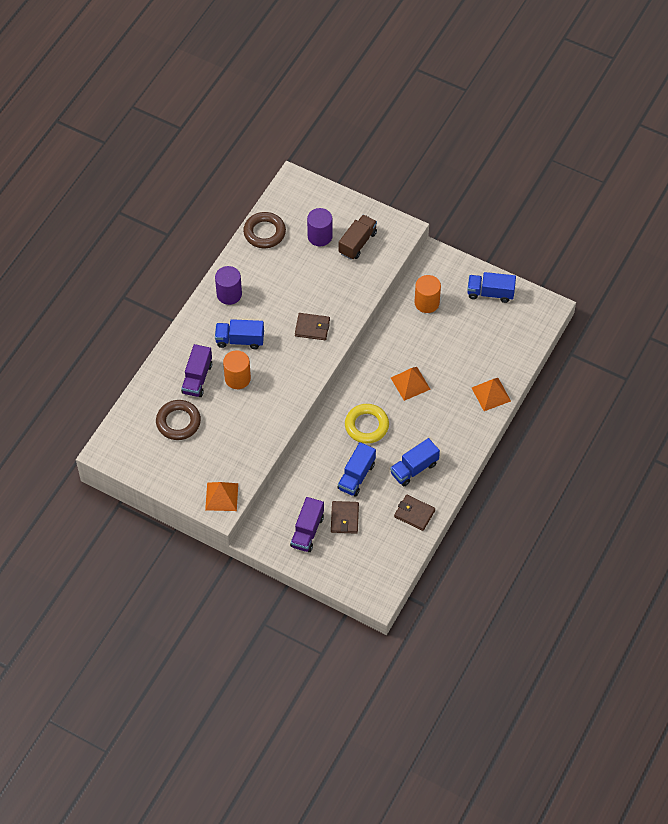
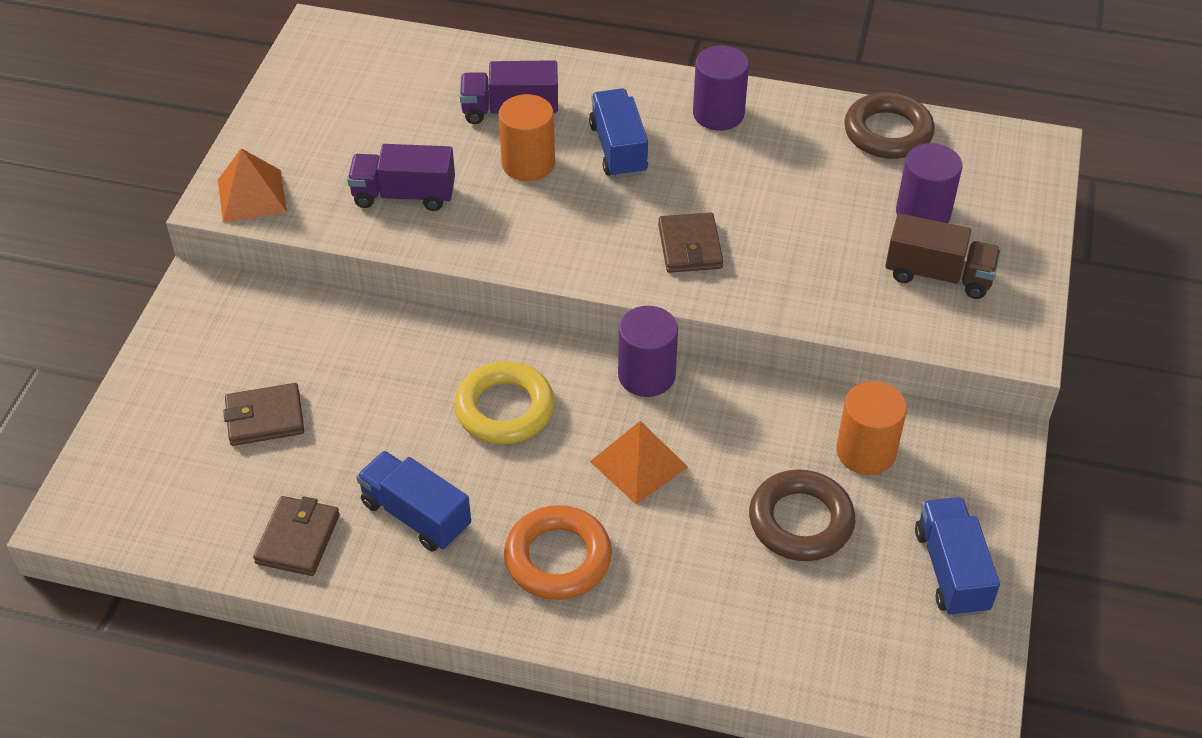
camera: 75 degrees right, 10 degrees down
(178, 422) = (405, 106): brown ring -> brown ring (801, 521)
(307, 531) = (224, 364): purple truck -> purple truck (404, 195)
(356, 476) = (373, 417): blue truck -> none
(363, 369) = (646, 375): none -> purple cylinder
(449, 422) = (558, 558): none -> orange ring
(491, 394) = (663, 628): orange pyramid -> none

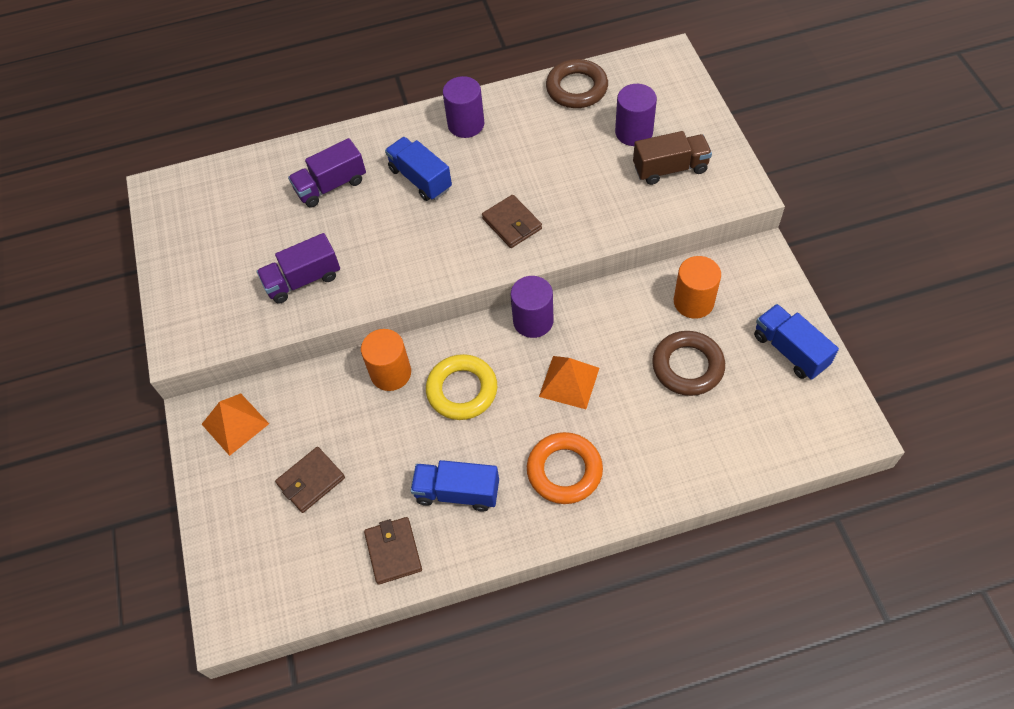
camera: 25 degrees left, 10 degrees up
(252, 195) = (198, 332): orange pyramid -> orange pyramid (235, 423)
(528, 163) = (369, 217): orange cylinder -> orange cylinder (391, 373)

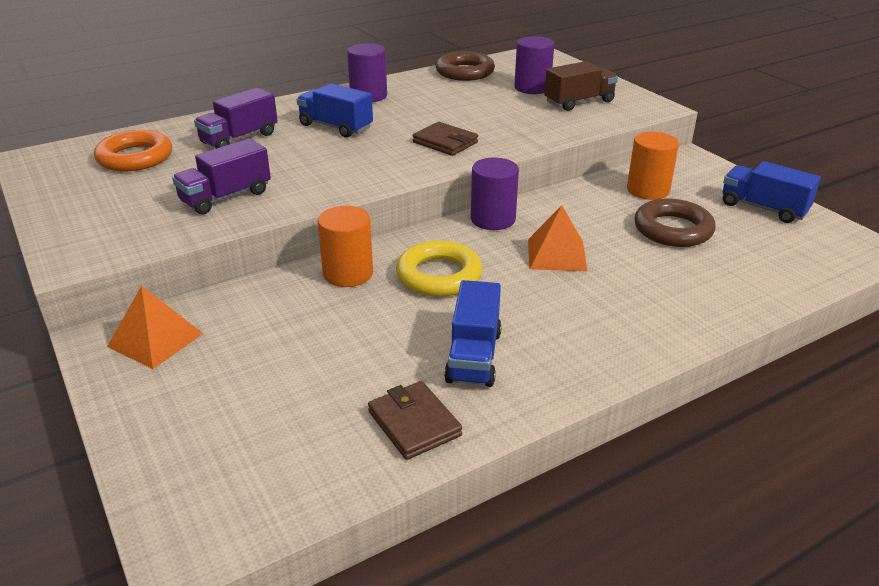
camera: 20 degrees left, 25 degrees down
(311, 481) = (275, 375): brown wallet -> none
(457, 492) = (473, 356): blue truck -> blue truck turned 75 degrees counterclockwise
(564, 471) = (593, 320): orange ring -> orange ring (135, 157)

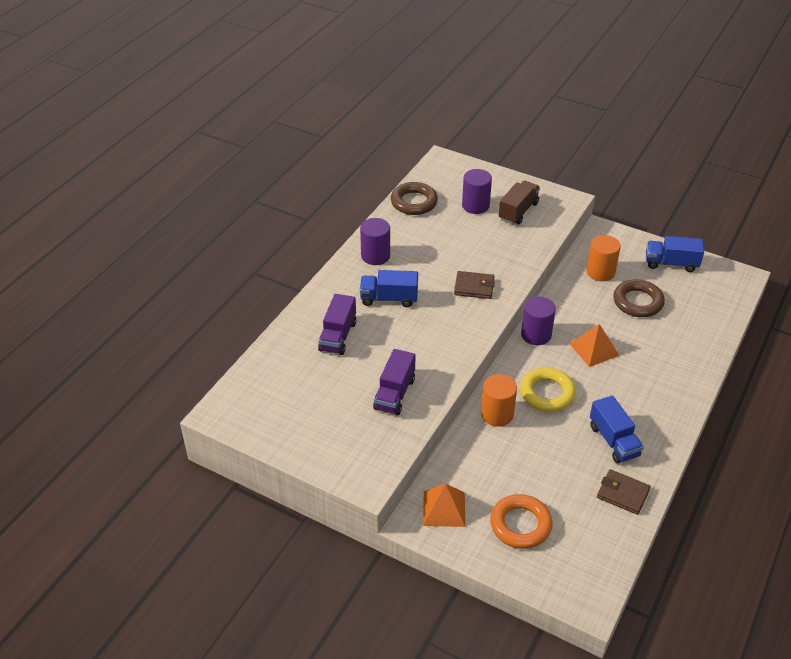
camera: 30 degrees left, 10 degrees up
(135, 157) = (290, 384): orange ring -> orange ring (520, 525)

